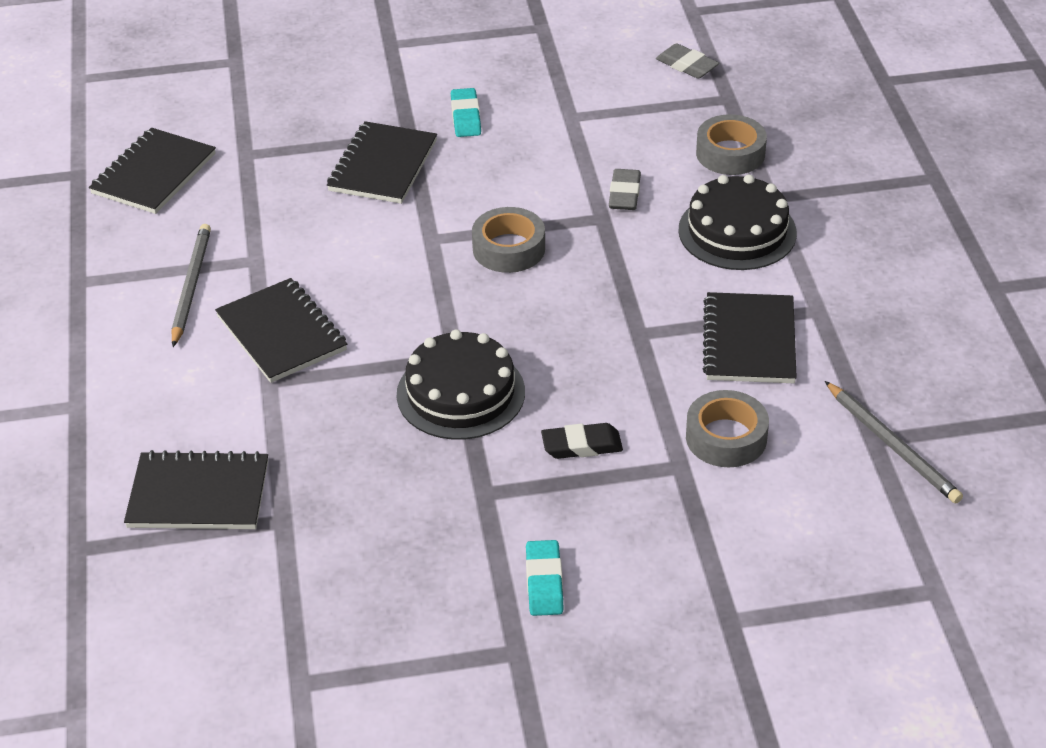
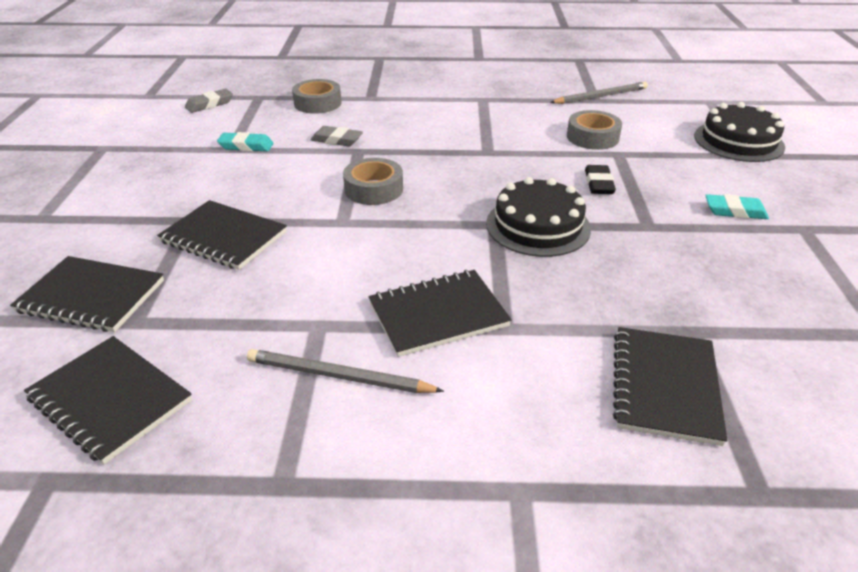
camera: 80 degrees left, 5 degrees down
(465, 117) = (189, 191): turquoise eraser -> turquoise eraser (246, 146)
(737, 231) = (398, 111): black cake -> black cake (738, 141)
(749, 341) = (505, 120): black notebook -> black notebook (91, 296)

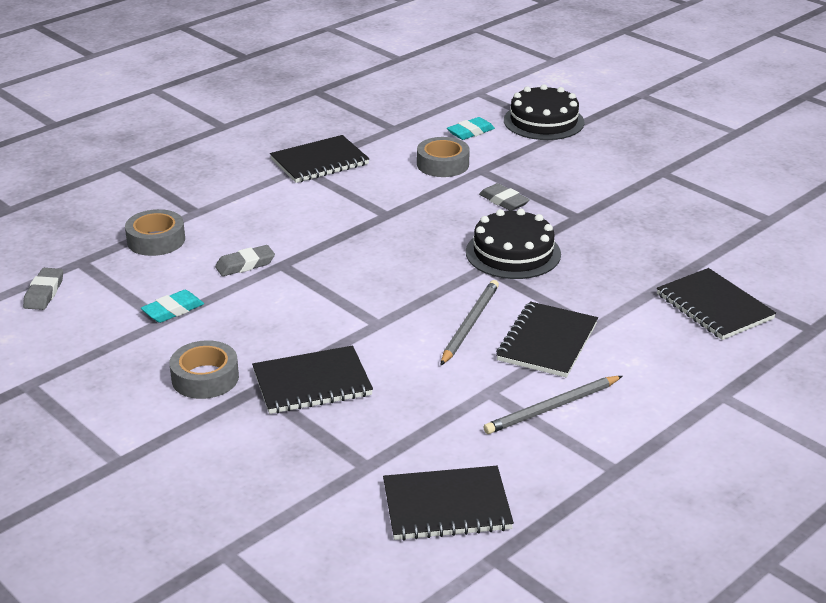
camera: 45 degrees left, 5 degrees down
(91, 296) = (300, 474): black notebook -> black notebook (319, 162)
(373, 189) = (355, 288): grey tape -> grey tape (205, 378)
(598, 184) = (503, 201): black eraser -> grey eraser
(601, 96) = (392, 122): grey pencil -> grey pencil (470, 324)
(735, 211) = (611, 179): turquoise eraser -> turquoise eraser (470, 132)

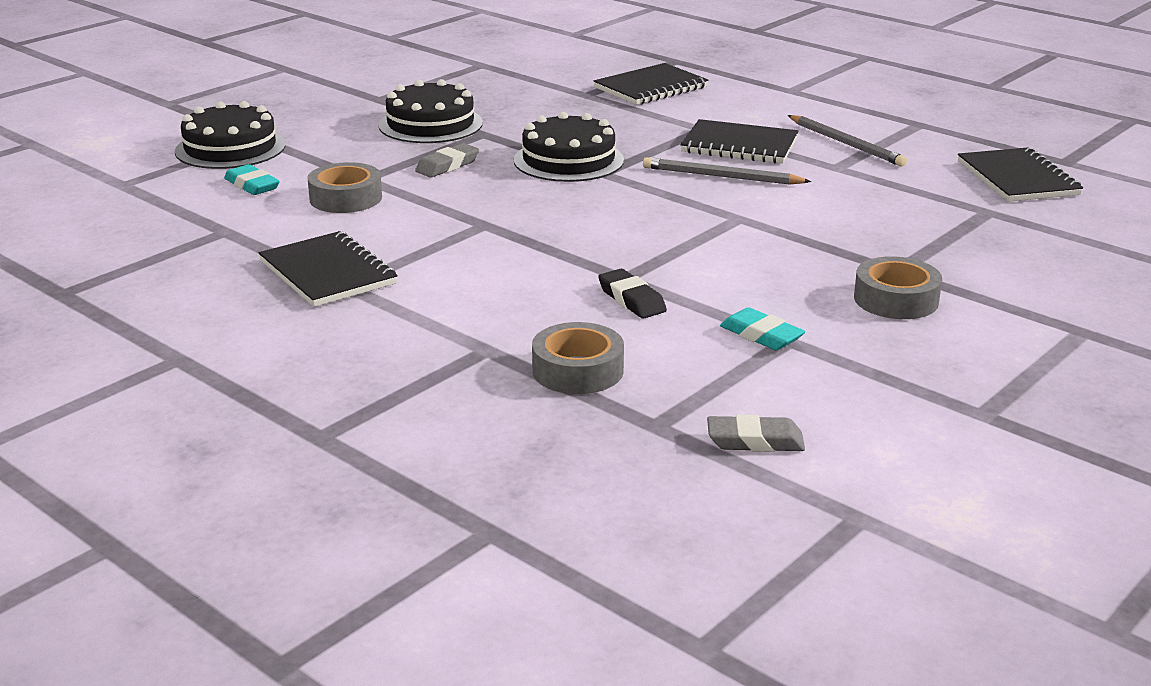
camera: 95 degrees left, 5 degrees down
(245, 265) = (631, 299): grey eraser -> black eraser
(312, 383) = (870, 243): black notebook -> none
(599, 194) = (430, 124): none -> black cake

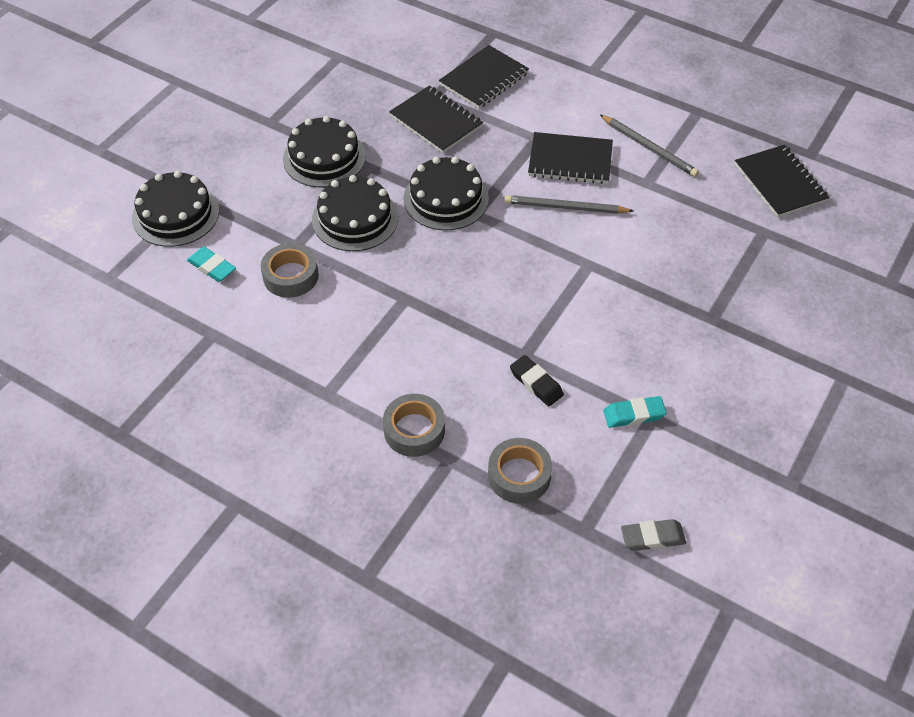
camera: 10 degrees left, 25 degrees up
(327, 273) = (309, 380): black notebook -> black notebook (436, 121)
(447, 165) = (355, 218): grey eraser -> black cake
(761, 335) = (634, 414): turquoise eraser -> turquoise eraser turned 45 degrees counterclockwise
(896, 299) = (717, 357): grey tape -> grey tape (414, 430)

